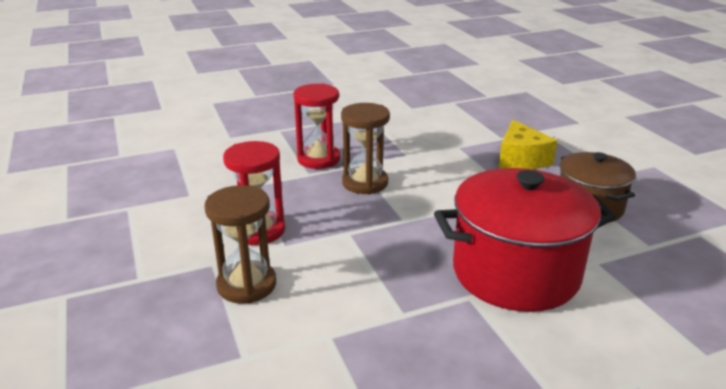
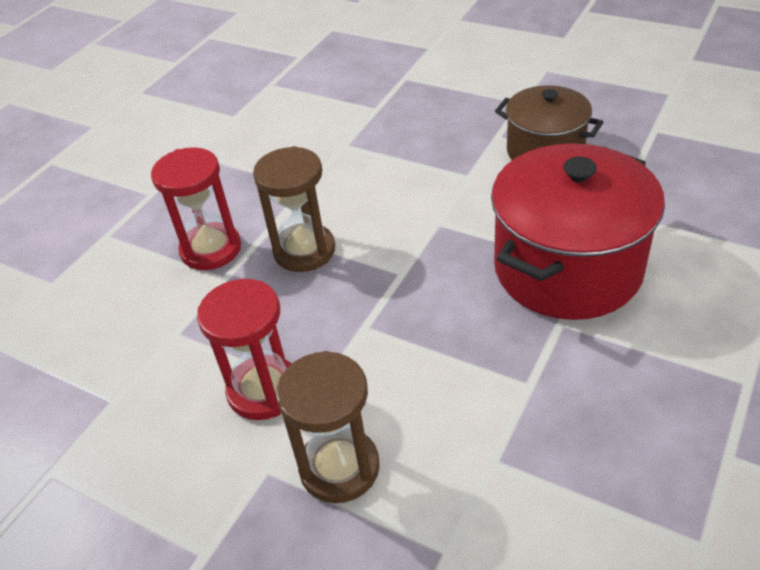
camera: 35 degrees left, 15 degrees up
(521, 159) = (425, 126): yellow cheese -> none

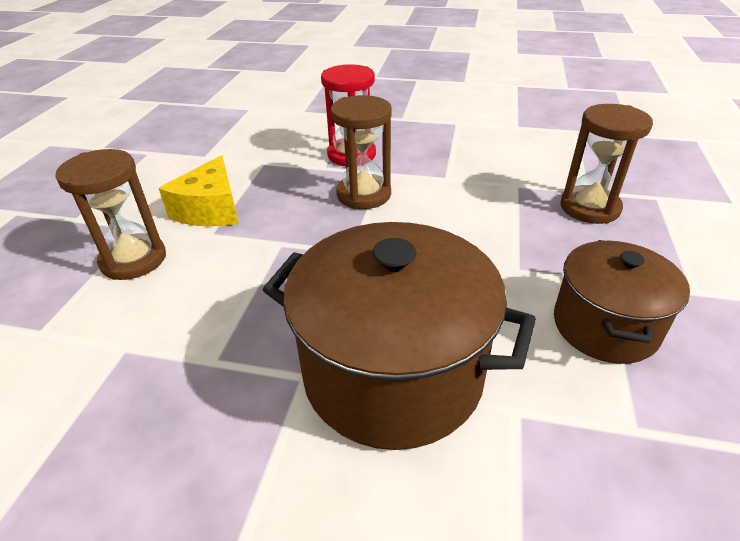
camera: 70 degrees right, 5 degrees down
(263, 390) = (211, 209): red hourglass -> yellow cheese
(402, 115) = (589, 208): none -> brown hourglass
(567, 268) = (392, 373): red pot -> brown pot

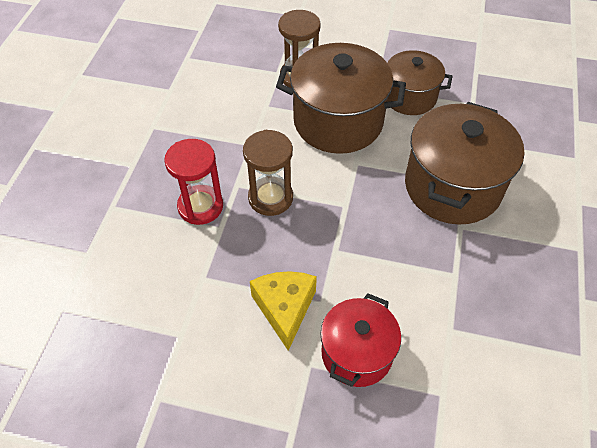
camera: 90 degrees left, 15 degrees up
(133, 259) = (356, 353): brown hourglass -> red pot
(211, 209) = (284, 309): yellow cheese -> yellow cheese turned 105 degrees counterclockwise
(510, 243) = (338, 121): none -> brown pot

